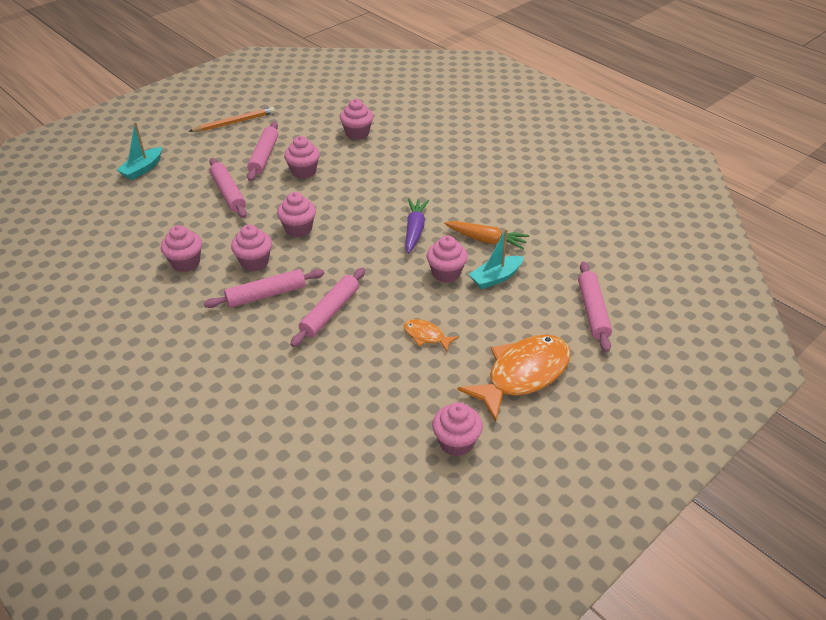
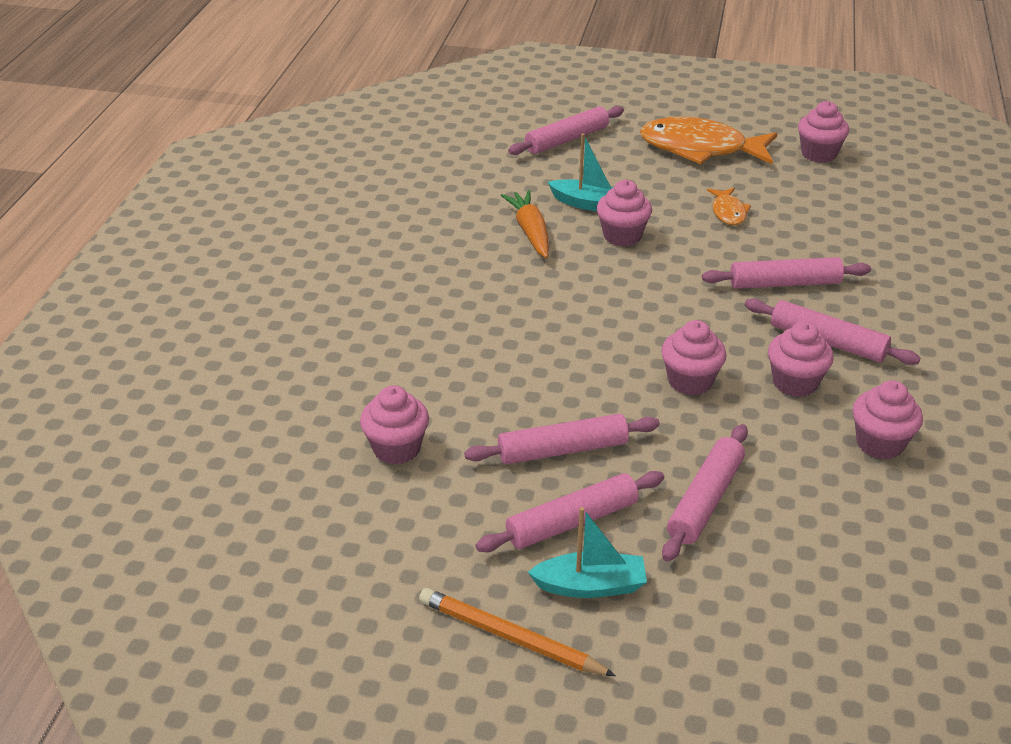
camera: 125 degrees left, 5 degrees down
(142, 169) = (780, 664): turquoise boat -> turquoise boat (590, 586)
(303, 172) = (562, 450): pink cupcake -> pink rolling pin
(414, 230) = (574, 287): purple carrot -> none

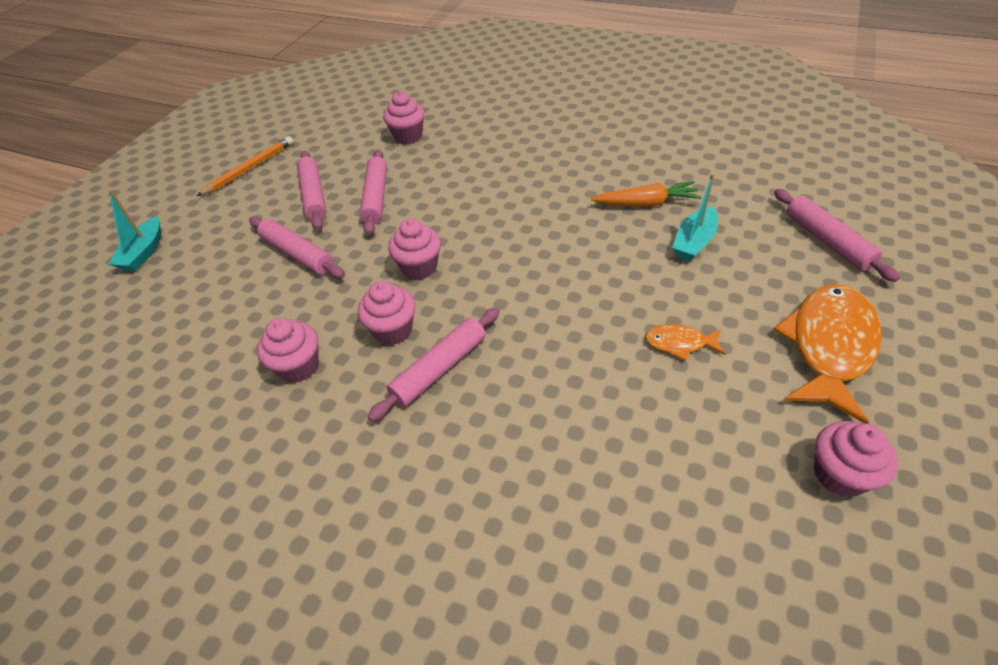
camera: 105 degrees right, 10 degrees up
(590, 586) = (263, 198): turquoise boat -> turquoise boat (144, 252)
(622, 236) = (636, 257): pink cupcake -> none
(784, 283) = (539, 359): pink rolling pin -> none

